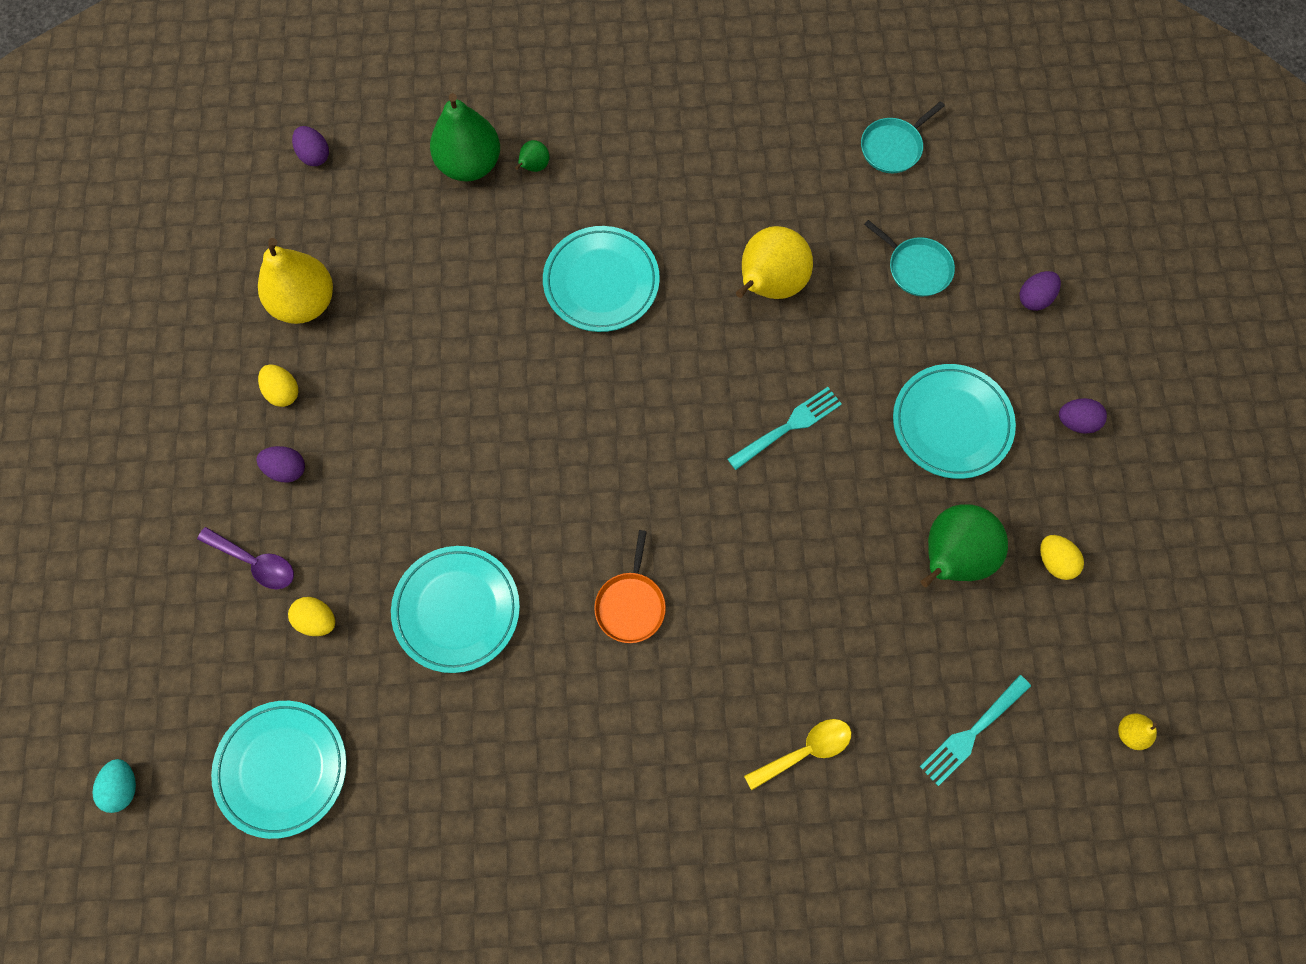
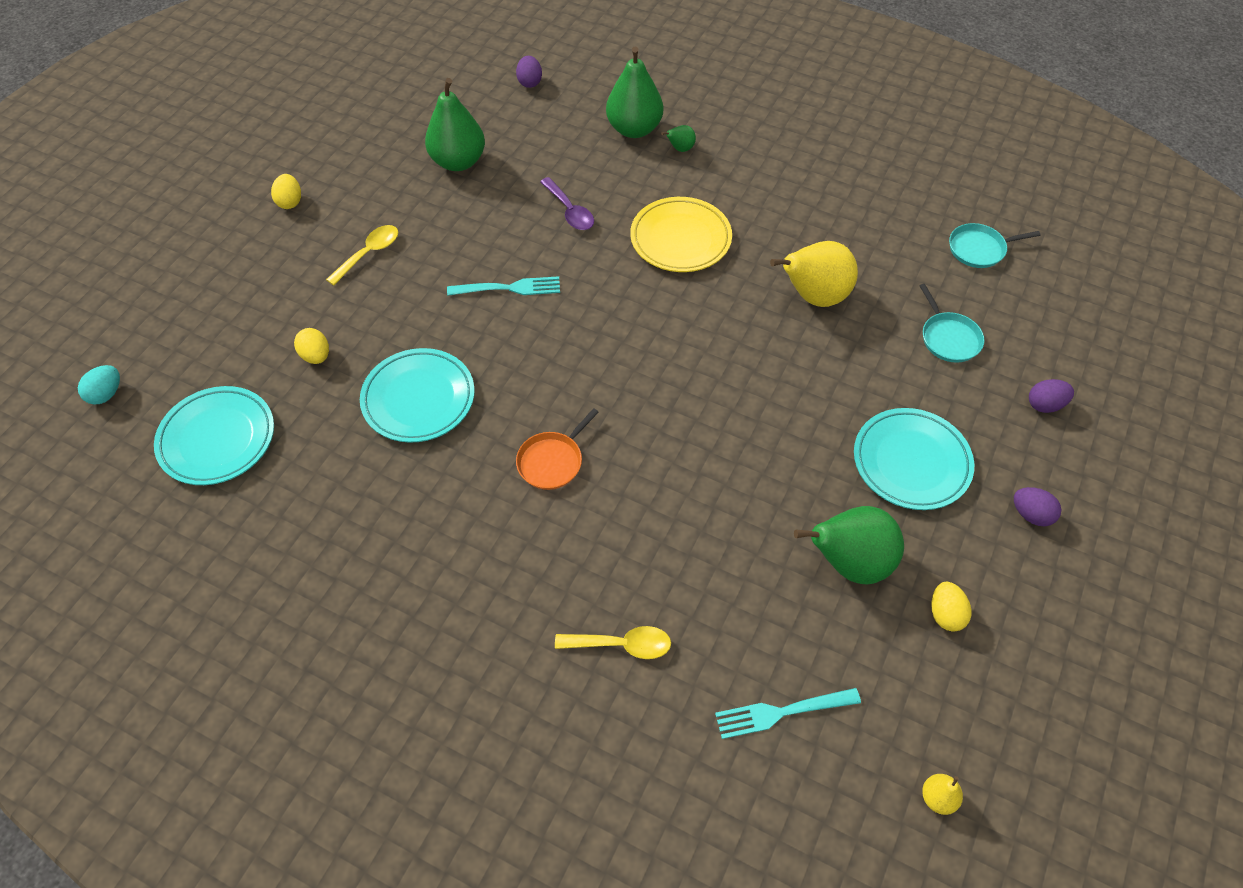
camera: 30 degrees right, 15 degrees down
(255, 562) = (303, 299): purple spoon -> purple spoon (570, 211)
(283, 392) = (403, 207): yellow egg -> yellow egg (290, 202)
(286, 469) = (369, 253): purple egg -> yellow spoon
(305, 302) = (458, 162): yellow pear -> green pear
(601, 282) = (680, 239): turquoise plate -> yellow plate
(787, 427) = (765, 399): turquoise fork -> turquoise fork (508, 288)

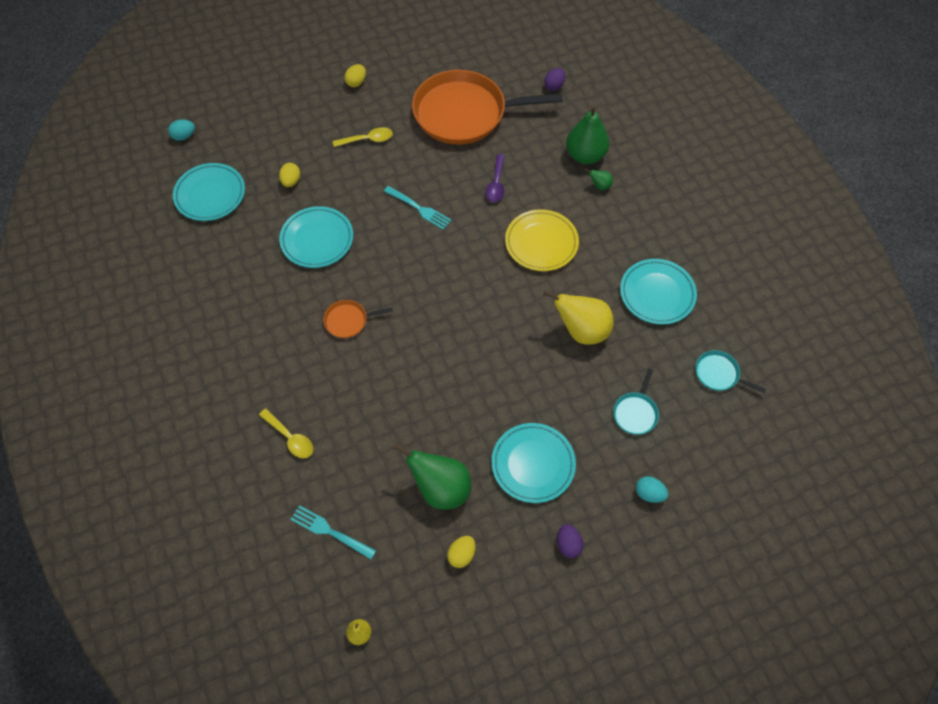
camera: 40 degrees right, 5 degrees up
(458, 162) = (465, 113): green pear -> orange pan
(845, 214) = (657, 294): none -> turquoise plate
(1045, 405) = (649, 493): purple egg -> turquoise egg

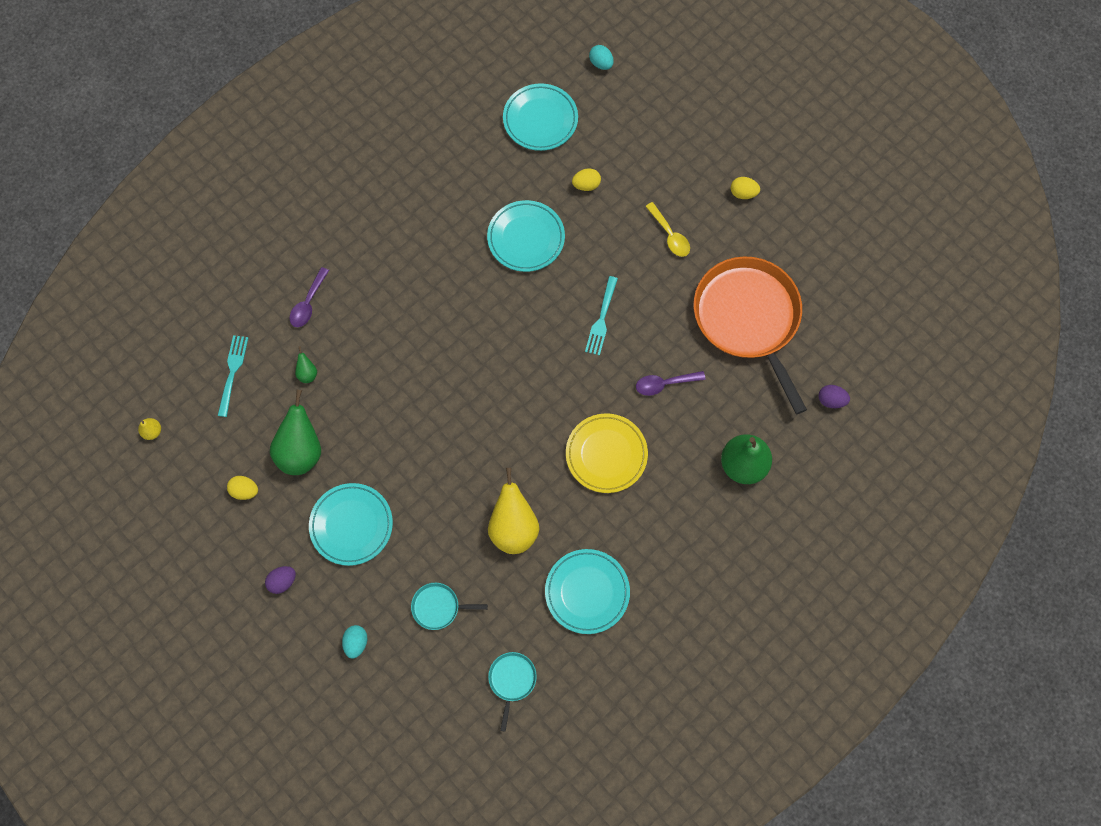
camera: 70 degrees right, 10 degrees up
(290, 438) = (308, 303): yellow spoon -> purple spoon
(348, 321) = (445, 304): orange pan -> none
(599, 186) = (706, 492): green pear -> green pear (307, 373)

